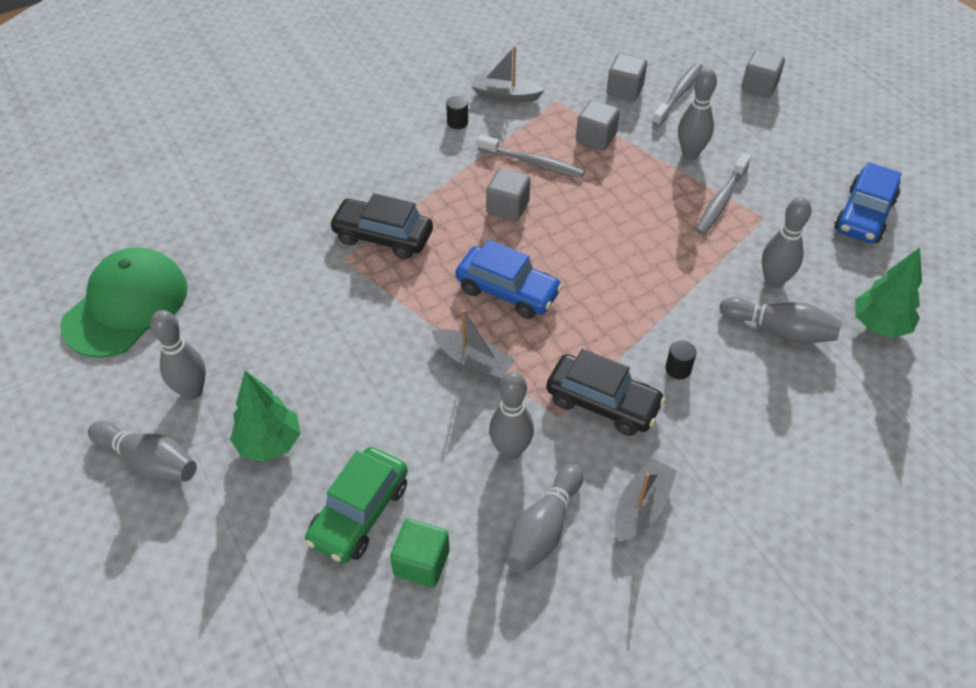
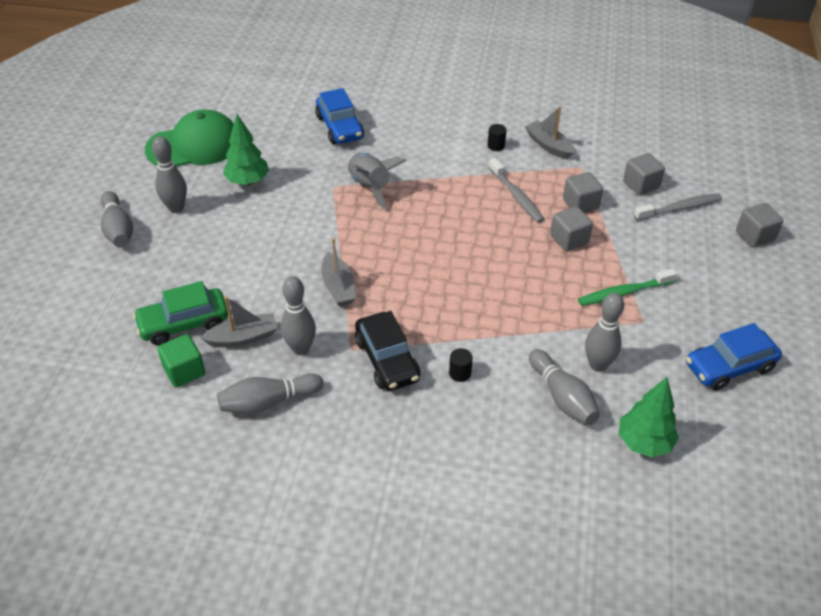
camera: 40 degrees right, 5 degrees down
(269, 443) = (182, 258): green tree -> green tree (248, 181)
(383, 237) = (370, 187): black car -> grey rocket
(507, 207) = (467, 213): grey cube -> grey cube (569, 239)
(507, 291) = (407, 261): blue car -> blue car (339, 127)
(641, 508) = (337, 433): grey boat -> grey boat (243, 337)
(690, 153) = (639, 250): grey bowling pin -> none
(721, 200) = (624, 292): grey toothbrush -> green toothbrush

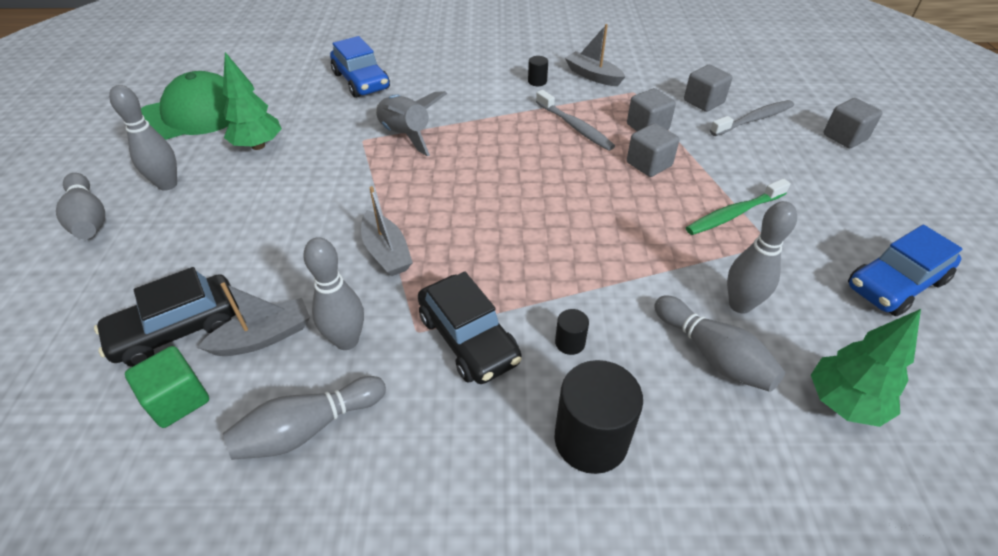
camera: 10 degrees left, 0 degrees up
(184, 324) = (178, 329): green car -> black car
(455, 438) = (591, 440): none -> black cylinder

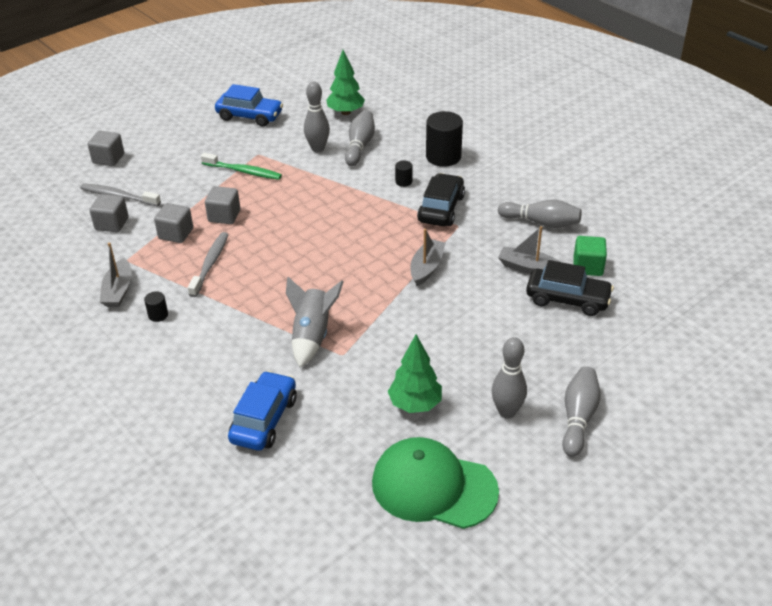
camera: 130 degrees left, 5 degrees down
(347, 341) = (493, 242): grey bowling pin -> none

